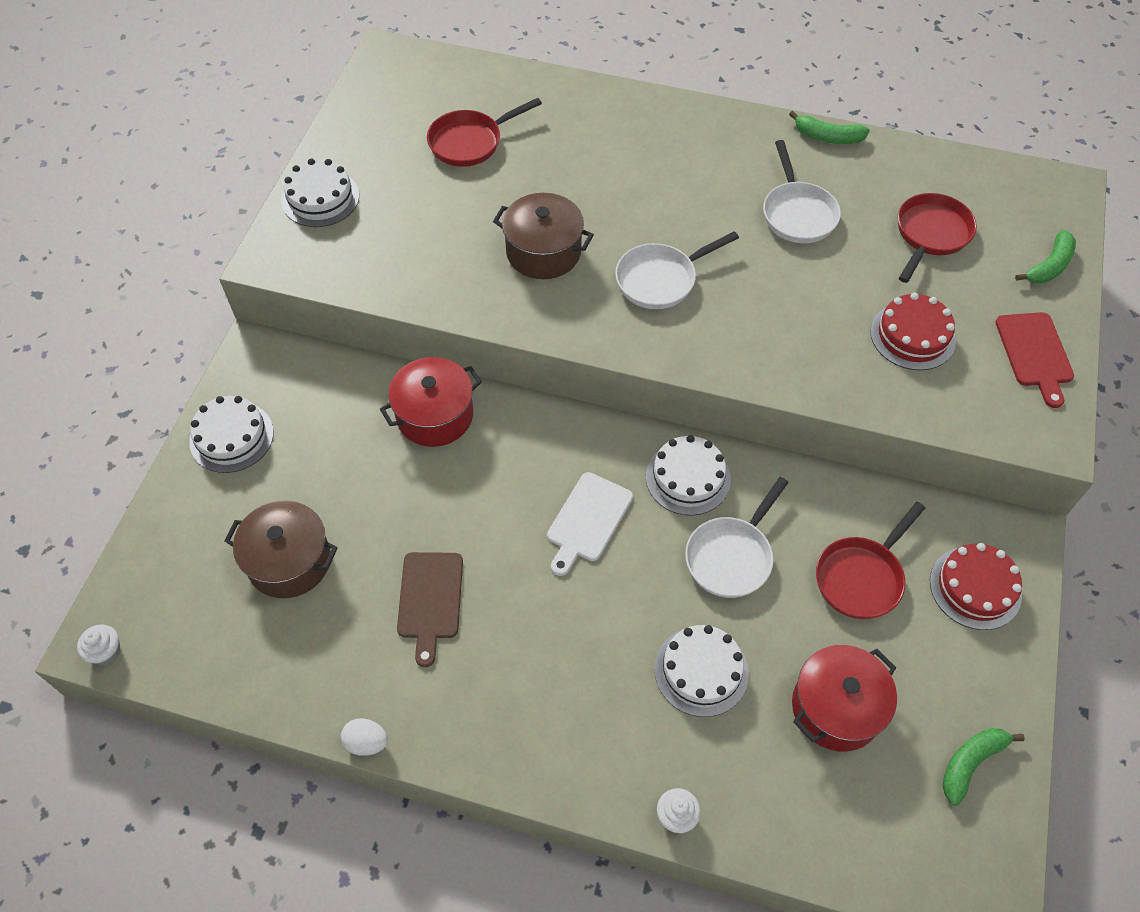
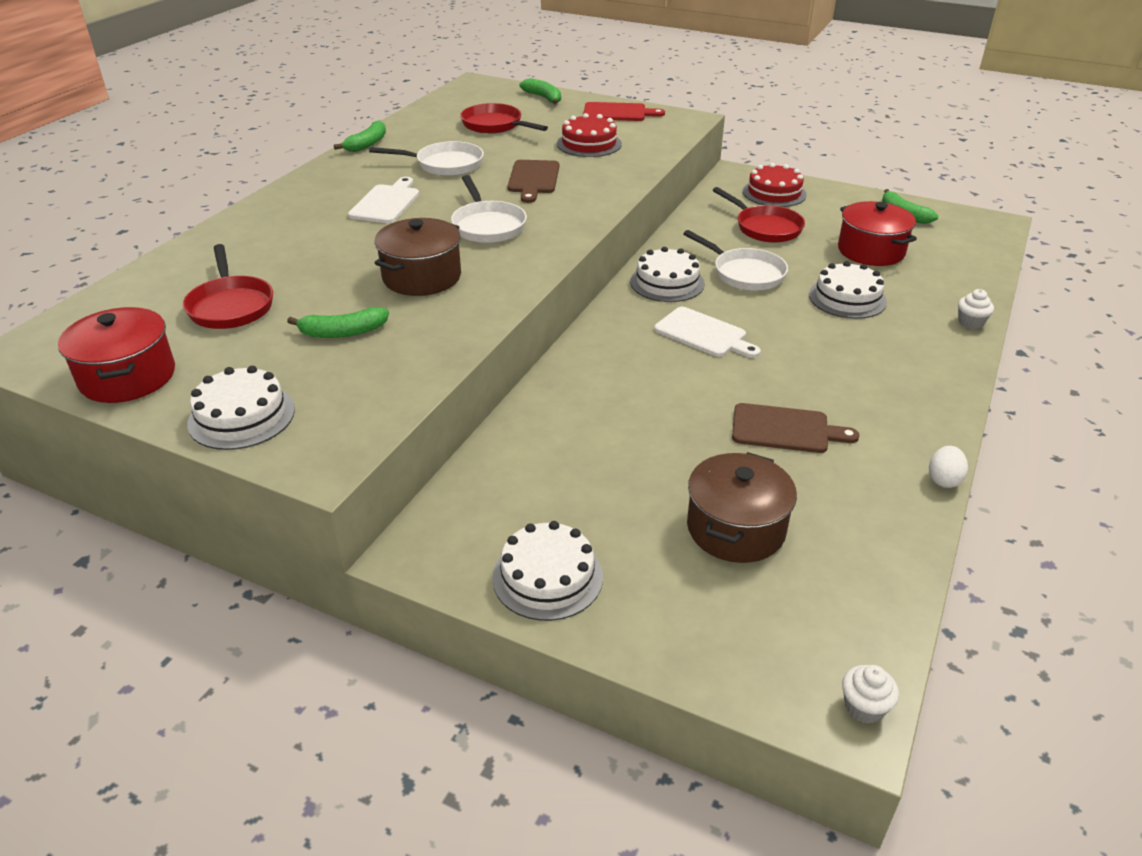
camera: 80 degrees left, 20 degrees down
(435, 415) = (562, 411): red pot -> red pot (128, 377)
(441, 223) = (343, 332): none -> green banana
(688, 189) = (386, 203): none -> white cutting board
(788, 298) = (533, 179): none -> brown cutting board

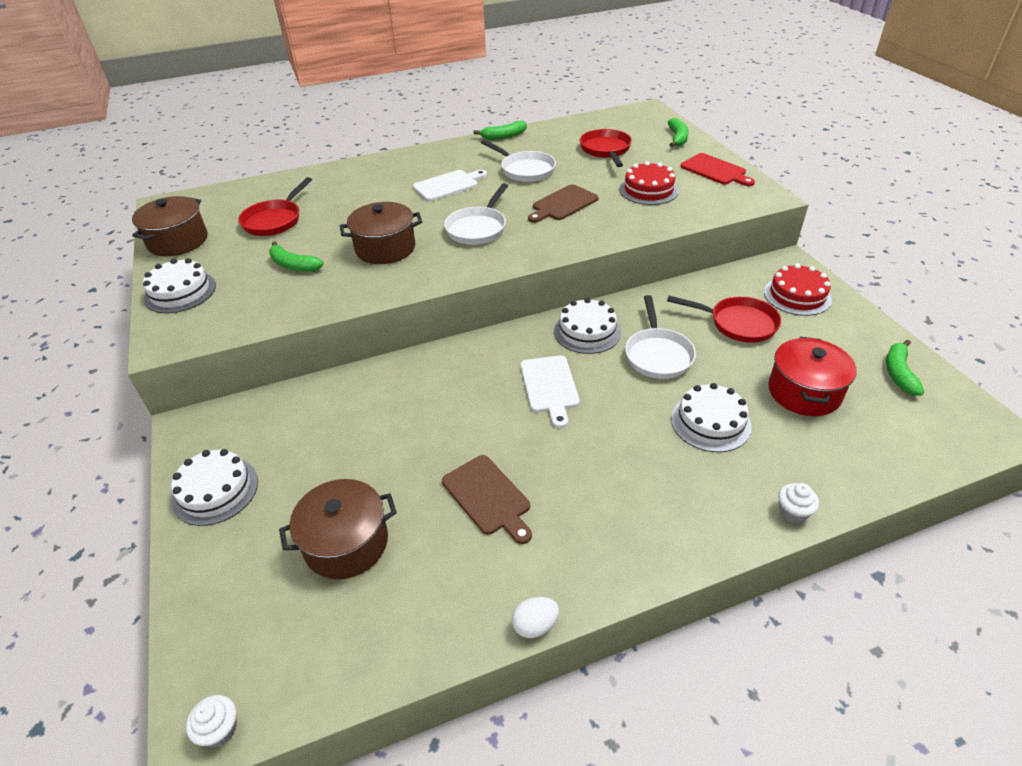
camera: 45 degrees right, 5 degrees up
(128, 377) = (178, 241): red pot -> brown pot
(765, 228) = (738, 323): red pan -> red pan turned 75 degrees counterclockwise

